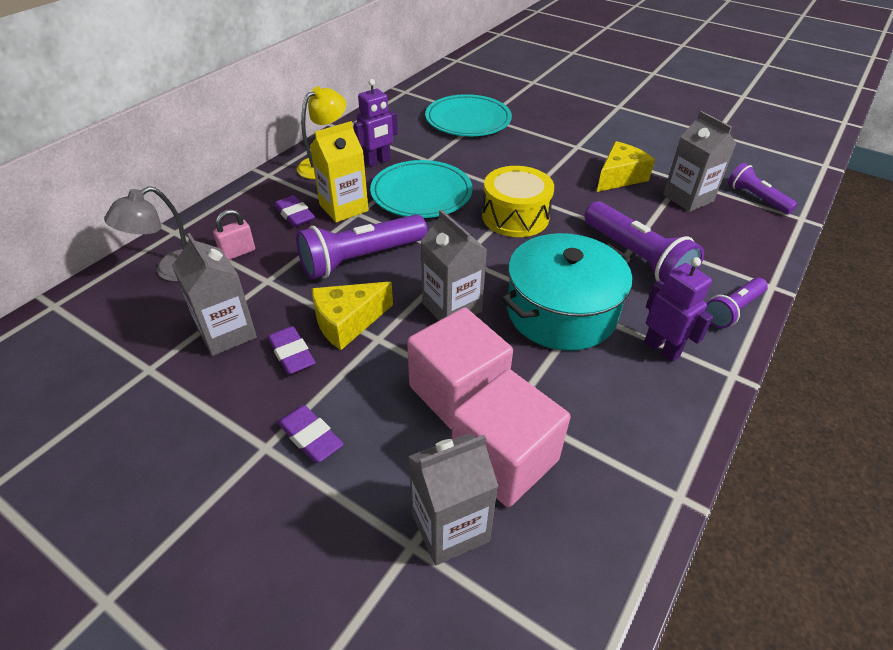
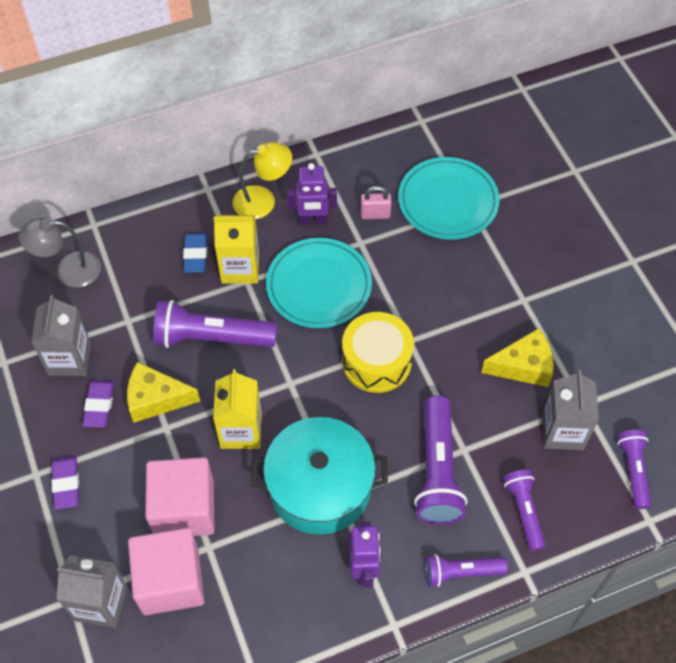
camera: 35 degrees right, 15 degrees up
(238, 253) = (125, 277): pink padlock -> pink padlock (375, 214)
(295, 215) = (195, 255): purple eraser -> blue eraser
(452, 307) = (241, 430): grey carton -> yellow carton
(723, 251) = (524, 511): none -> purple flashlight

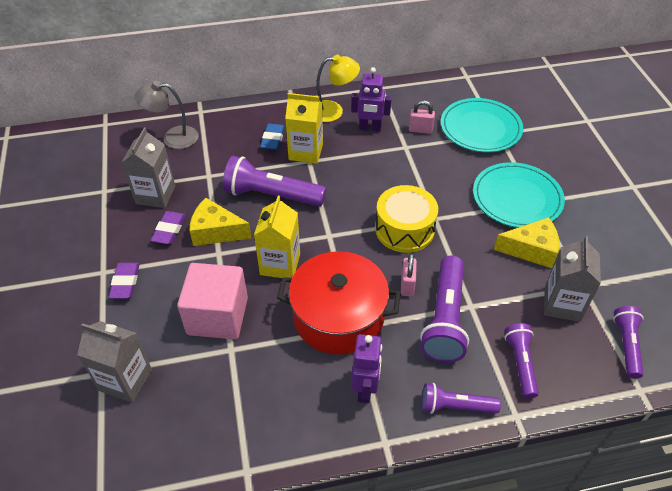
camera: 10 degrees right, 10 degrees down
(170, 581) = (191, 371): pink cube -> none
(319, 286) = (366, 171): turquoise plate -> turquoise plate (517, 198)
(320, 486) = (338, 316): turquoise pot -> red pot
(390, 435) = (407, 285): none -> pink padlock

